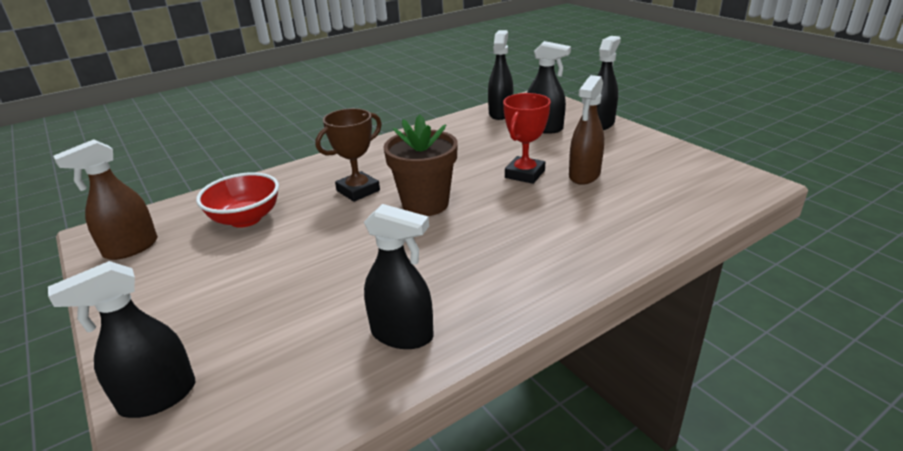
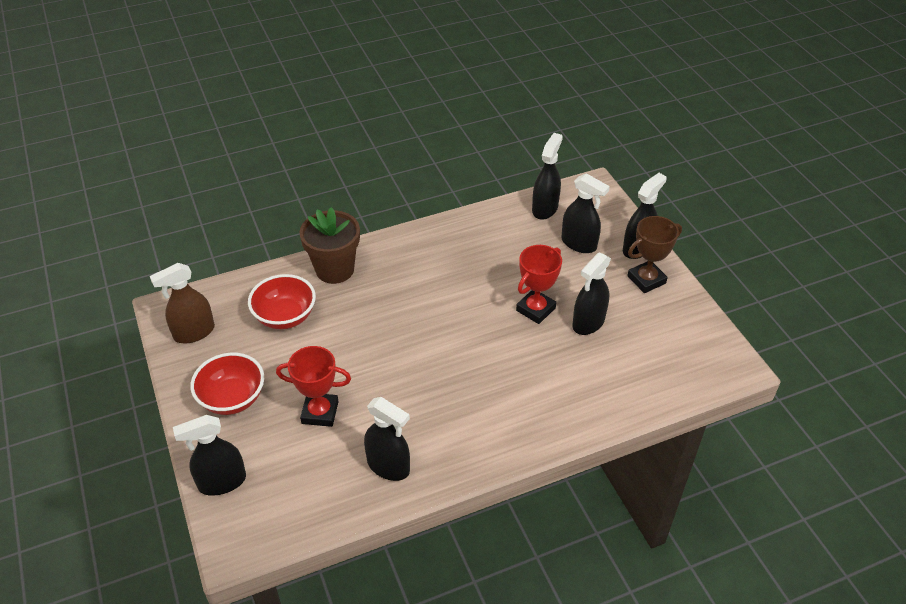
camera: 10 degrees right, 15 degrees up
(178, 301) = (232, 398): none -> red bowl
(298, 295) = (320, 412): none -> red trophy
(358, 190) = (383, 300): brown trophy -> brown trophy (646, 280)
(425, 204) = (437, 330): brown flower pot -> brown flower pot (335, 269)
(584, 175) = (588, 322): brown spray bottle -> black spray bottle

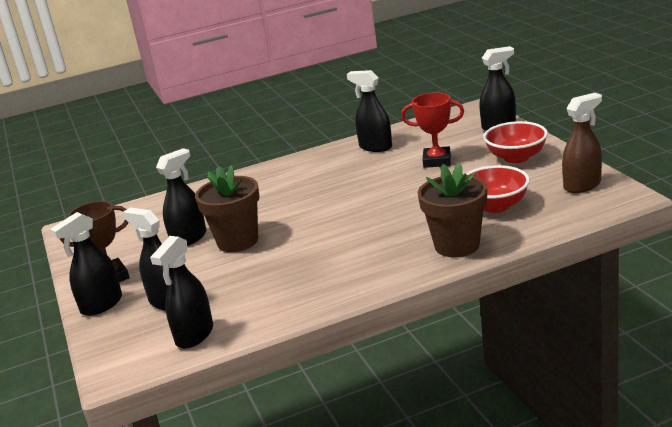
camera: 175 degrees left, 20 degrees down
(535, 309) = (237, 241): red trophy -> brown flower pot

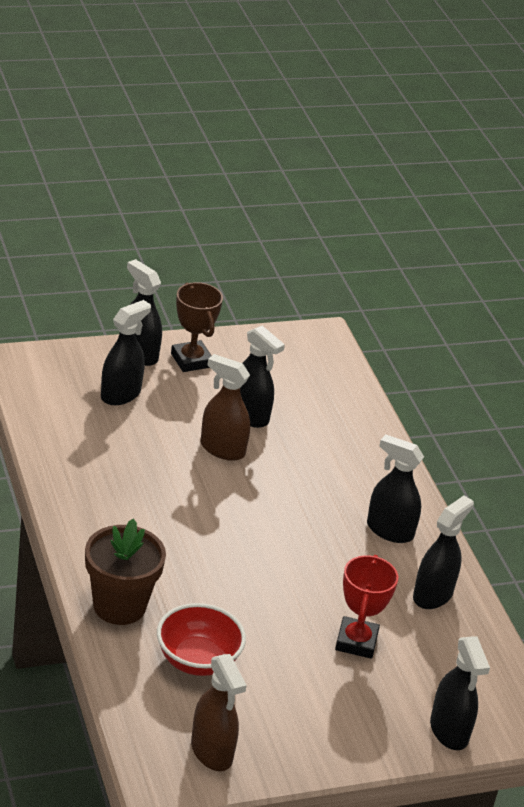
camera: 85 degrees right, 10 degrees up
(194, 335) = (49, 407): black spray bottle -> black spray bottle (389, 530)
(237, 241) = (222, 449): brown flower pot -> brown spray bottle
(516, 157) = (328, 717): red bowl -> none

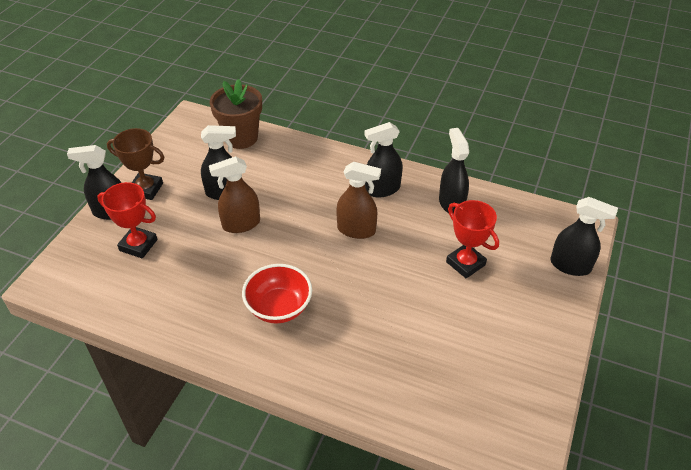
camera: 45 degrees left, 10 degrees up
(119, 606) = (339, 375): brown flower pot -> brown flower pot (241, 138)
(121, 394) = (138, 245): black spray bottle -> red trophy
(197, 660) = (425, 360): red bowl -> red bowl (279, 307)
(212, 752) = (517, 407): brown spray bottle -> brown spray bottle (356, 230)

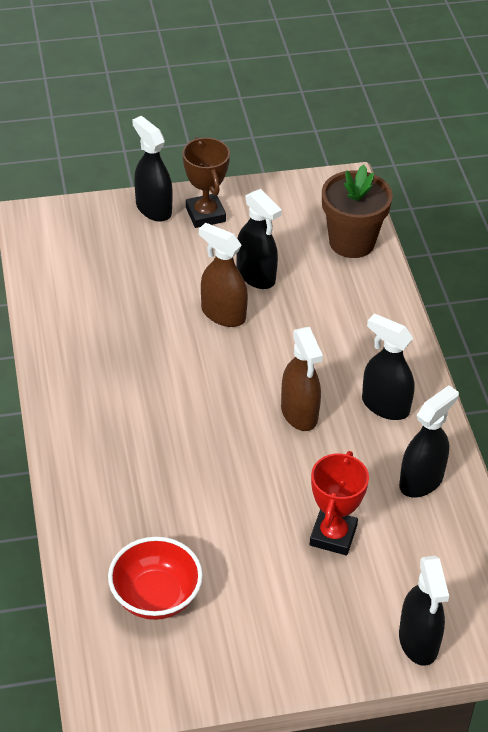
camera: 55 degrees right, 0 degrees up
(138, 245) = (128, 254): red trophy -> none
(279, 307) = (138, 404): red bowl -> red bowl (156, 597)

